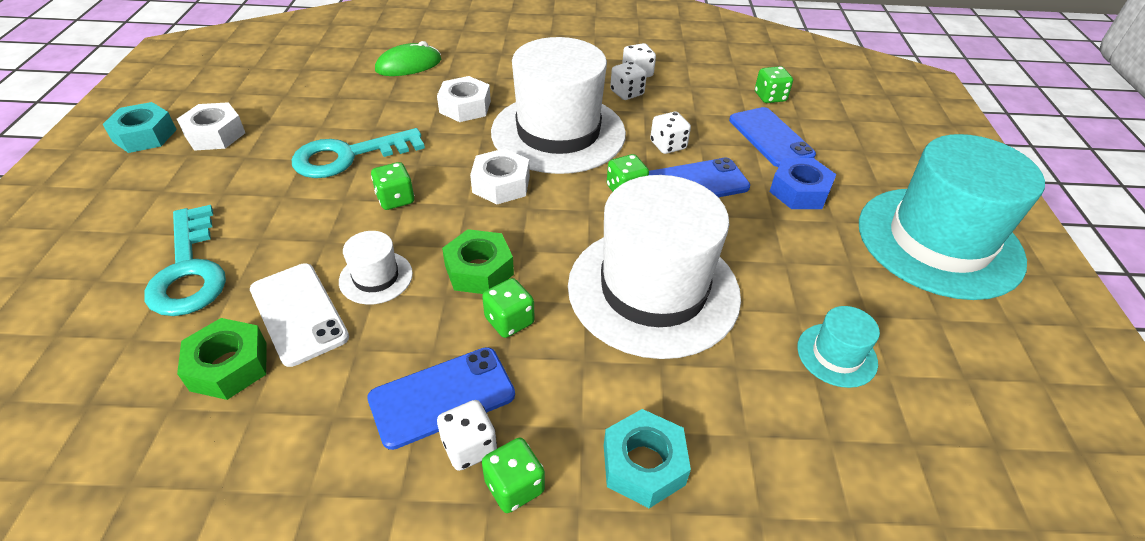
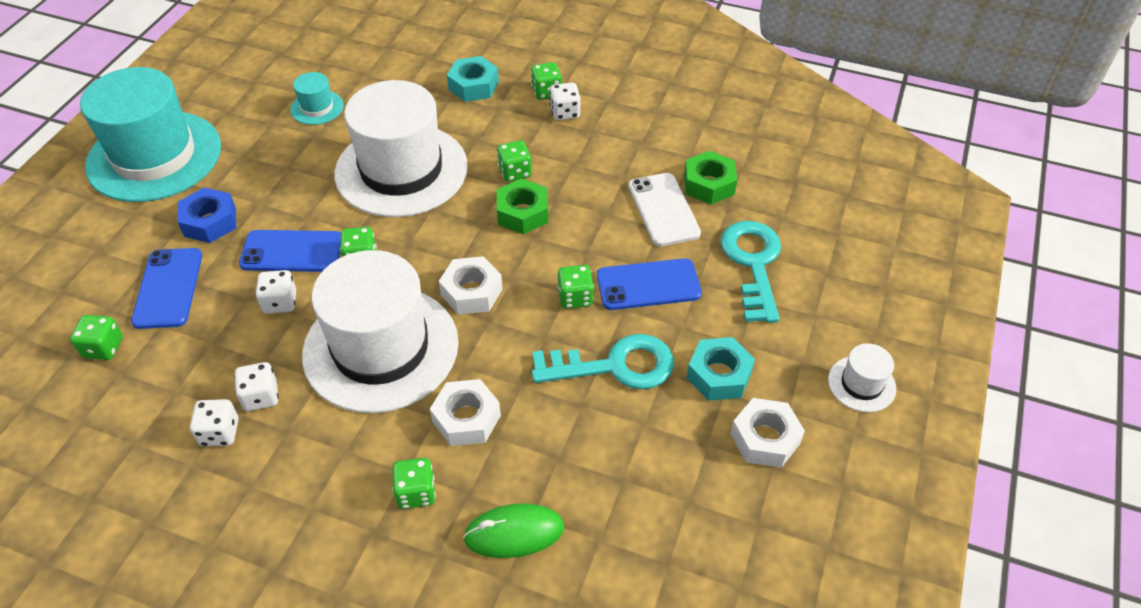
camera: 160 degrees left, 5 degrees up
(145, 135) = (847, 457): turquoise nut -> turquoise nut (719, 375)
(376, 277) = (604, 225): white hat -> white hat (861, 384)
(442, 397) = (573, 138): blue phone -> blue phone (648, 285)
(483, 70) = (416, 492): none -> green dice

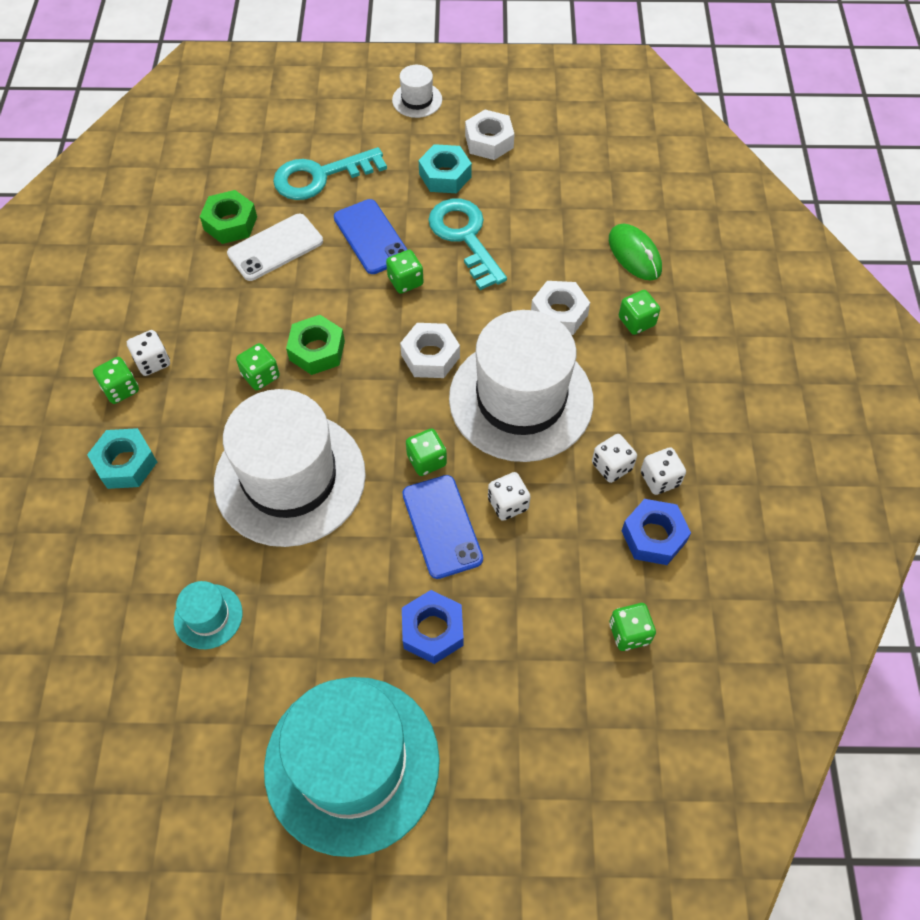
camera: 110 degrees left, 10 degrees up
(168, 288) = (535, 618): blue phone -> none
(169, 402) = (653, 536): none -> blue nut

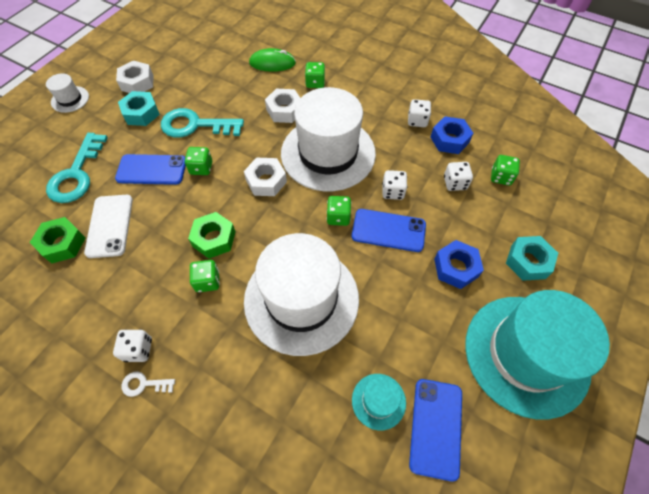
camera: 60 degrees left, 0 degrees up
(121, 389) = (144, 384): green dice -> white key
(125, 463) = (214, 408): turquoise nut -> turquoise nut (528, 261)
(206, 690) = (436, 427): none -> blue phone
(611, 466) = (397, 136): white dice -> white dice (455, 183)

